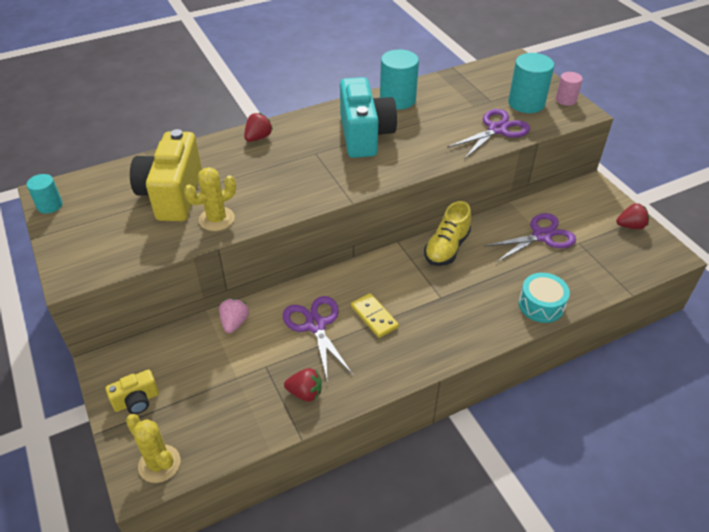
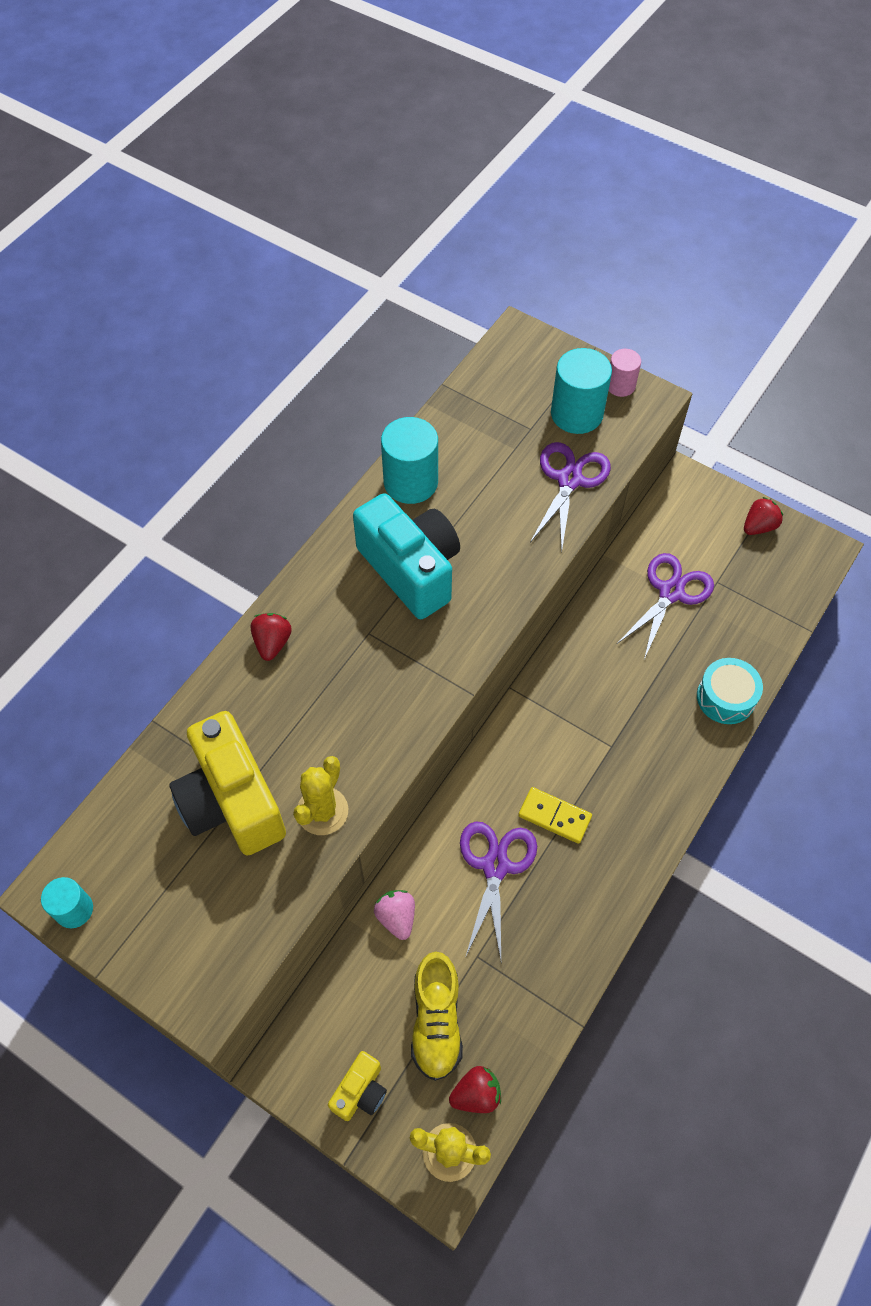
camera: 30 degrees left, 15 degrees up
(305, 393) = (546, 965): red strawberry -> red strawberry (476, 1094)
(316, 325) = (495, 866): purple scissors -> purple scissors turned 60 degrees clockwise
(446, 248) = (574, 668): yellow shoe -> yellow shoe (436, 1021)

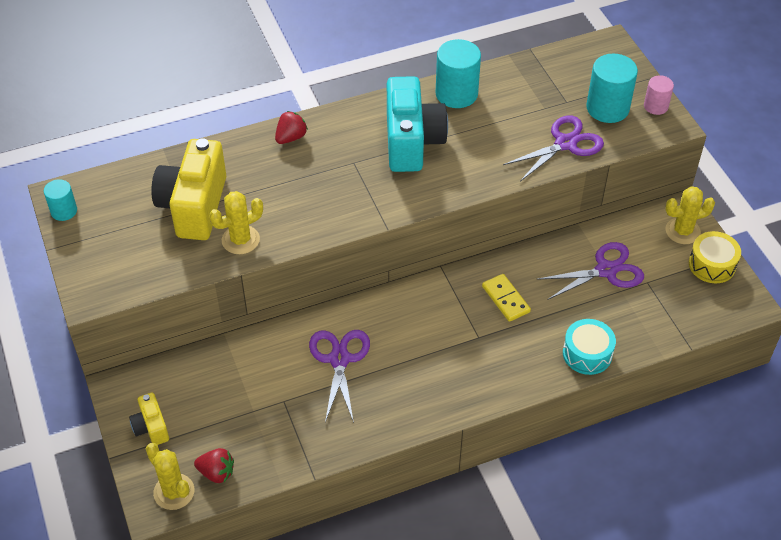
camera: 35 degrees right, 10 degrees down
(360, 1091) = (151, 427): yellow camera -> yellow camera turned 90 degrees clockwise
(396, 917) = (253, 350): pink strawberry -> none
(436, 1021) = (227, 420): yellow shoe -> none
(495, 866) = (339, 359): purple scissors -> purple scissors turned 45 degrees counterclockwise
(554, 816) = (403, 354): yellow domino -> yellow domino (506, 299)
(705, 505) = (682, 231): none -> yellow cactus
(758, 526) = (712, 265): red strawberry -> yellow drum

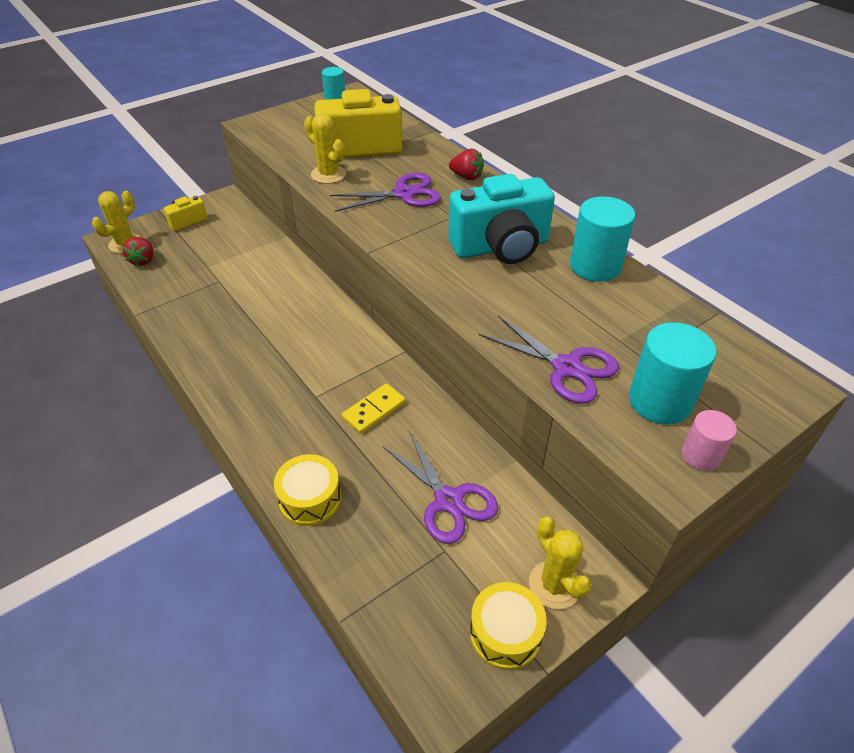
camera: 75 degrees right, 5 degrees down
(339, 359) = (269, 304): purple scissors -> purple scissors (404, 194)
(587, 354) = (310, 498): turquoise drum -> yellow drum

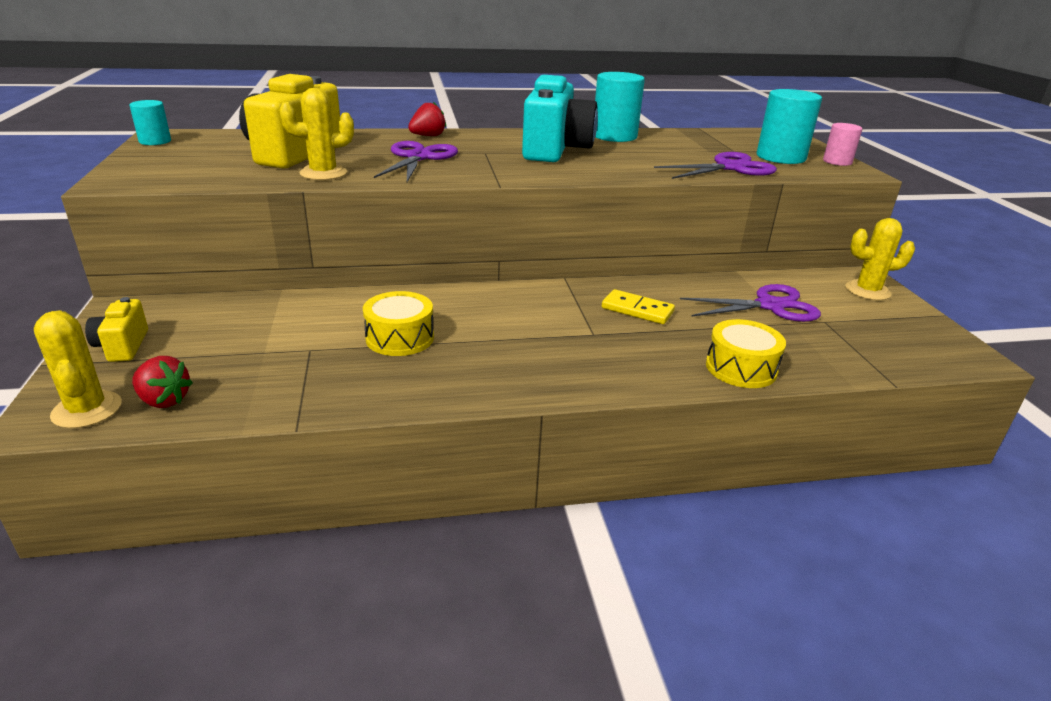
camera: 65 degrees left, 15 degrees down
(374, 410) = (637, 310): yellow domino -> yellow domino turned 45 degrees counterclockwise
(505, 633) = (911, 319): yellow drum -> yellow drum (400, 338)

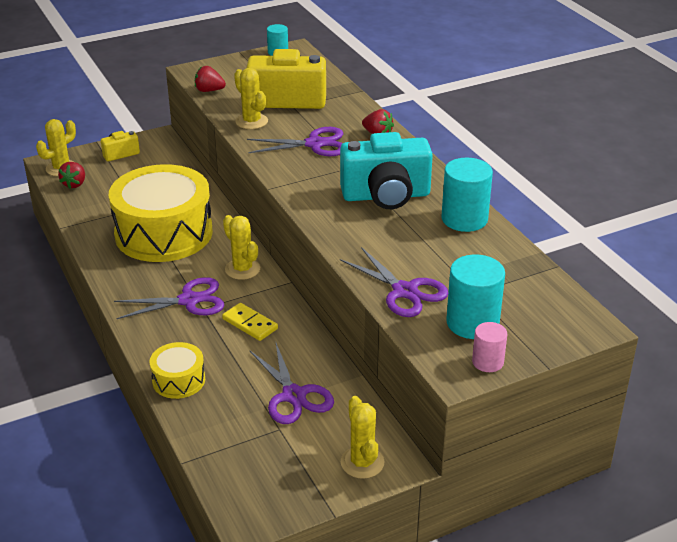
camera: 75 degrees right, 5 degrees up
(197, 181) = (209, 90): none -> red strawberry
(400, 338) = (164, 233): yellow drum -> yellow drum, size x2.19
(524, 298) = (242, 269): none -> yellow cactus
(574, 340) = (189, 300): none -> purple scissors
(637, 310) = (250, 324): yellow domino -> yellow domino turned 60 degrees counterclockwise

